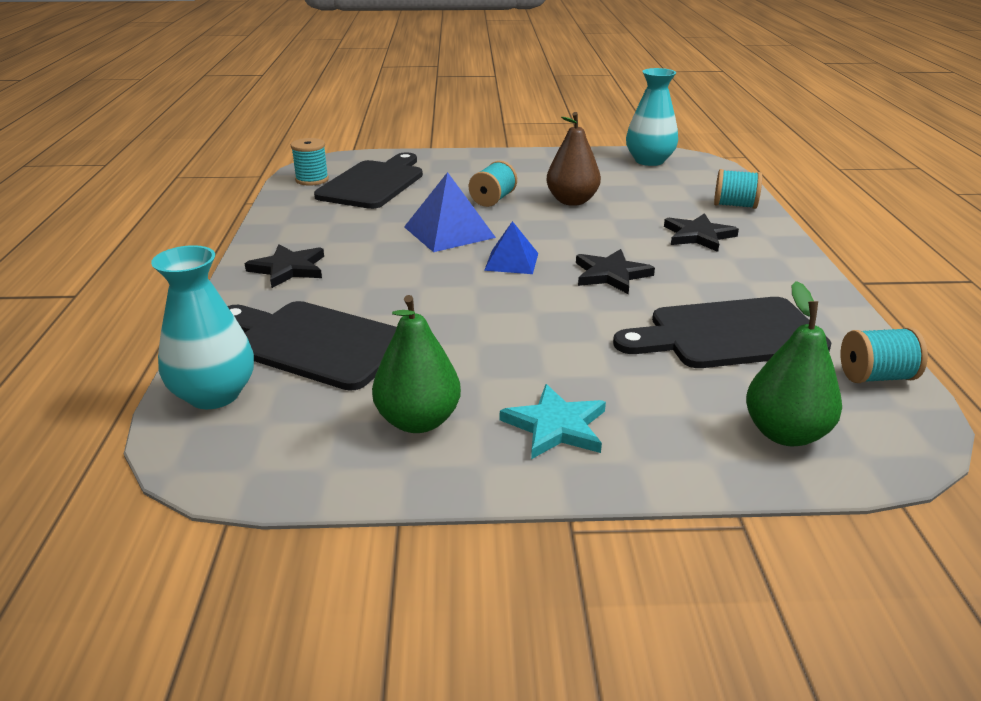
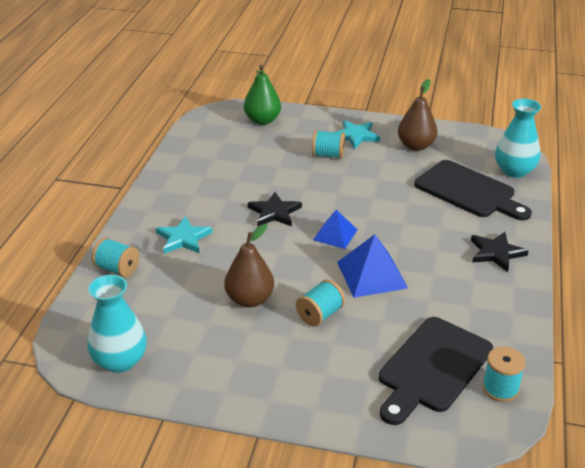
camera: 165 degrees left, 5 degrees up
(418, 421) = (416, 146): green pear -> brown pear
(698, 236) = (183, 238): black star -> turquoise star
(728, 334) = (241, 163): black cutting board -> none
(876, 377) = (195, 134): turquoise spool -> turquoise spool (328, 155)

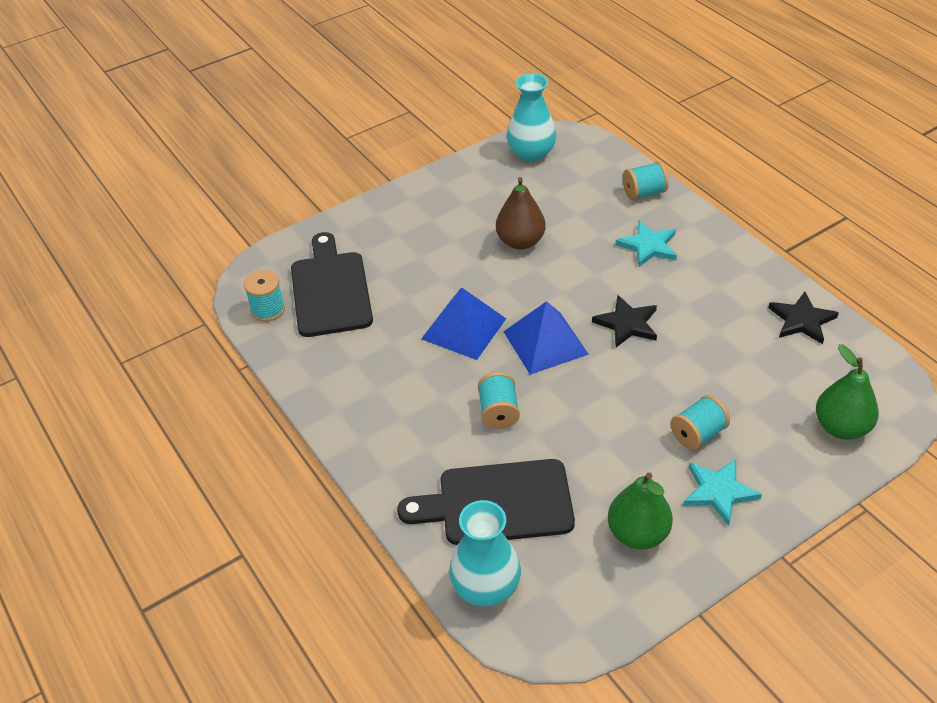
camera: 135 degrees right, 10 degrees up
(320, 315) = (456, 268): turquoise spool -> turquoise spool (498, 412)
(335, 234) = (545, 343): blue pyramid -> blue pyramid, size x1.54
(416, 146) = (637, 534): brown pear -> green pear
(496, 253) = (386, 436): black star -> black star (801, 320)

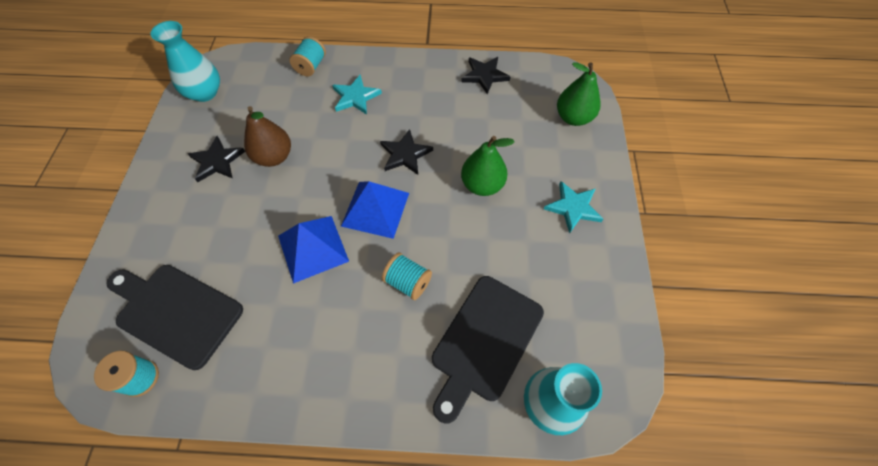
camera: 55 degrees left, 15 degrees up
(476, 212) = (217, 161): none -> black star
(637, 534) = (572, 274): green pear -> green pear (482, 185)
(698, 434) = (522, 185): turquoise spool -> none

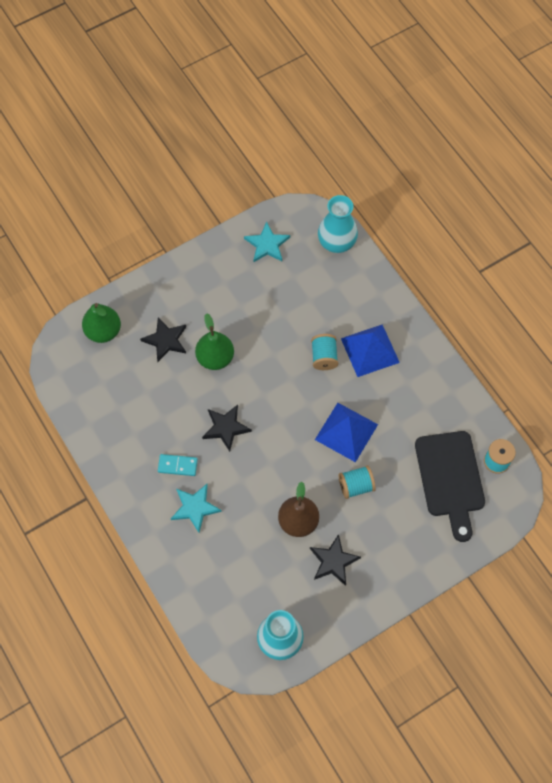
camera: 125 degrees left, 5 degrees up
(311, 66) = (186, 574): turquoise spool -> turquoise spool (356, 486)
(375, 209) = (287, 414): blue pyramid -> blue pyramid (370, 350)
(401, 104) = (177, 466): none -> turquoise domino
(484, 75) = (99, 422): black star -> black star (166, 340)
(484, 341) = (327, 292): black cutting board -> none
(573, 207) = (193, 291): turquoise star -> turquoise star (267, 244)

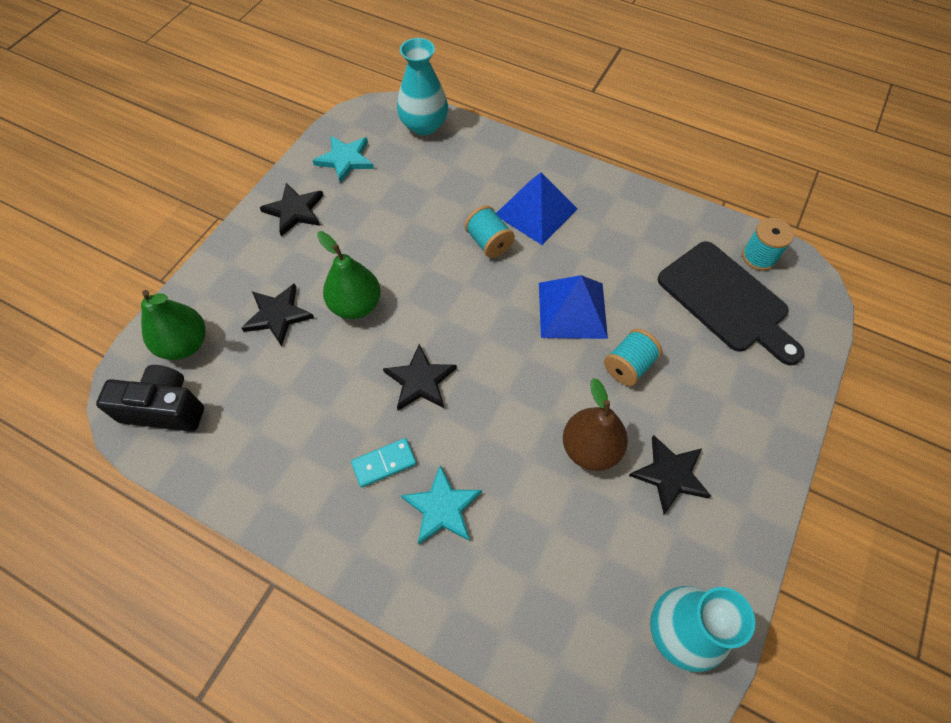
camera: 30 degrees left, 5 degrees down
(75, 367) = (164, 409): none -> black camera
(213, 269) = (295, 211): none -> black star

